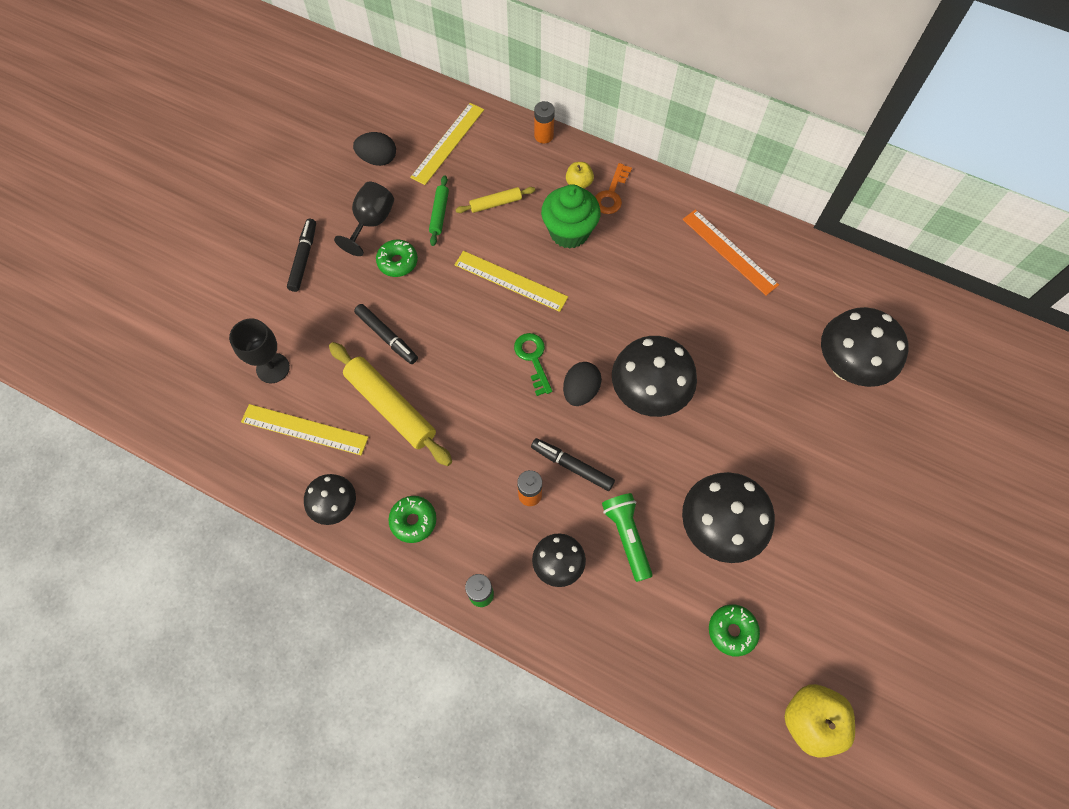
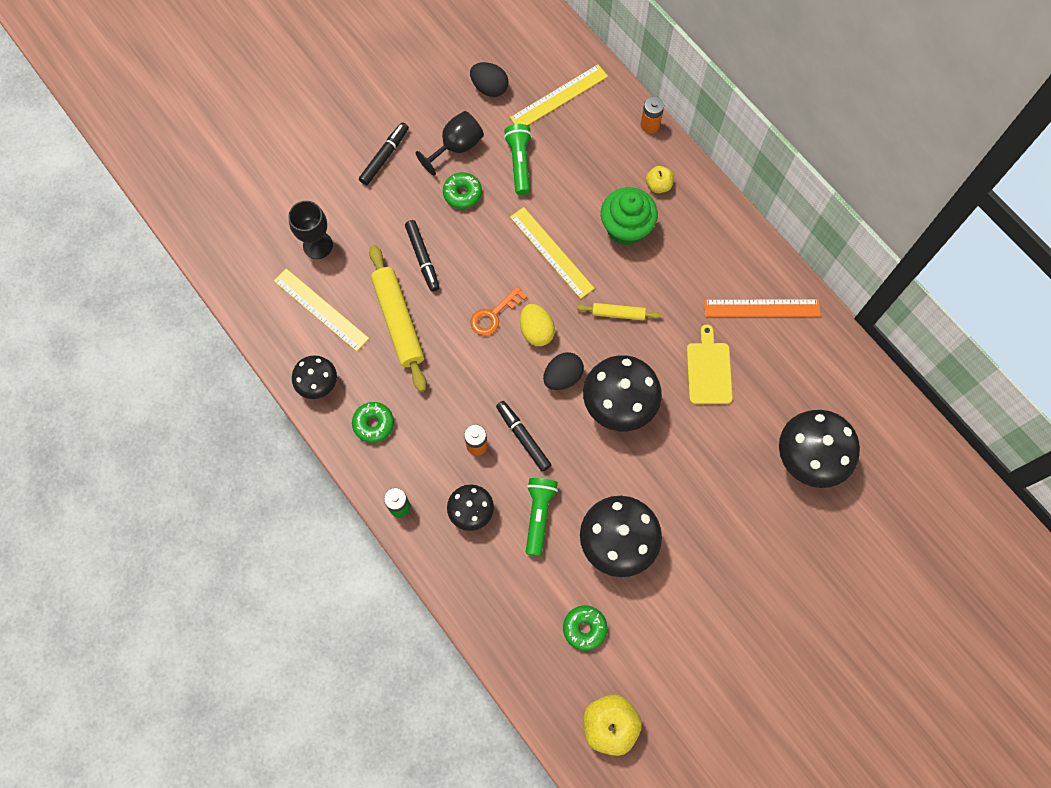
camera: 25 degrees right, 5 degrees up
(439, 214) = (519, 163): green rolling pin -> green flashlight
(495, 204) = (573, 174): yellow rolling pin -> yellow rolling pin (618, 314)
(533, 359) = (536, 331): green key -> yellow egg
(611, 194) = (683, 208): orange key -> orange key (494, 315)
(713, 326) = (708, 370): none -> yellow cutting board
(729, 252) = (761, 308): orange ruler -> orange ruler turned 75 degrees counterclockwise

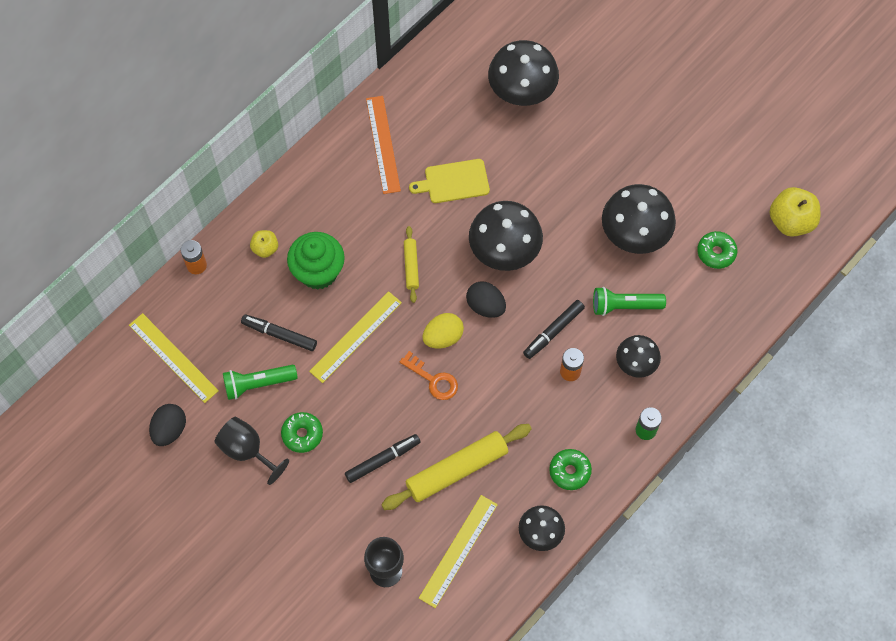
camera: 100 degrees left, 5 degrees down
(384, 156) = (269, 523): black marker -> black marker (279, 334)

